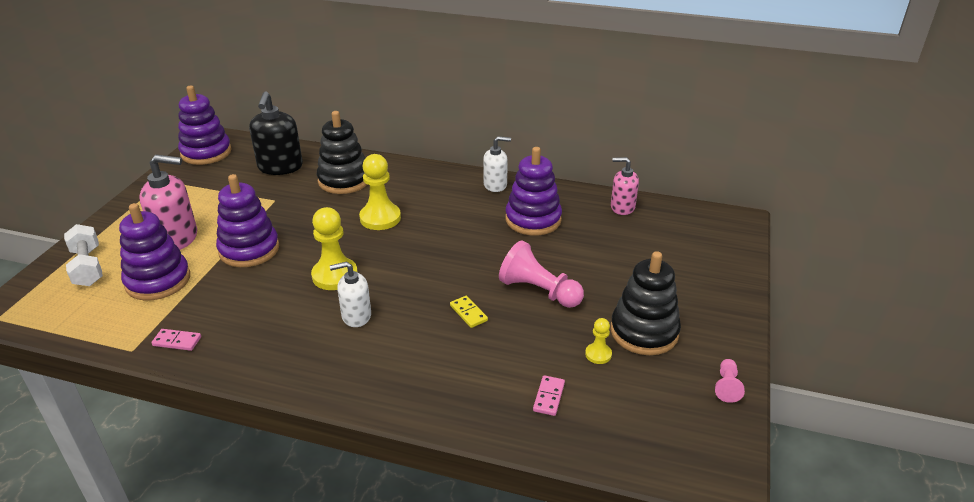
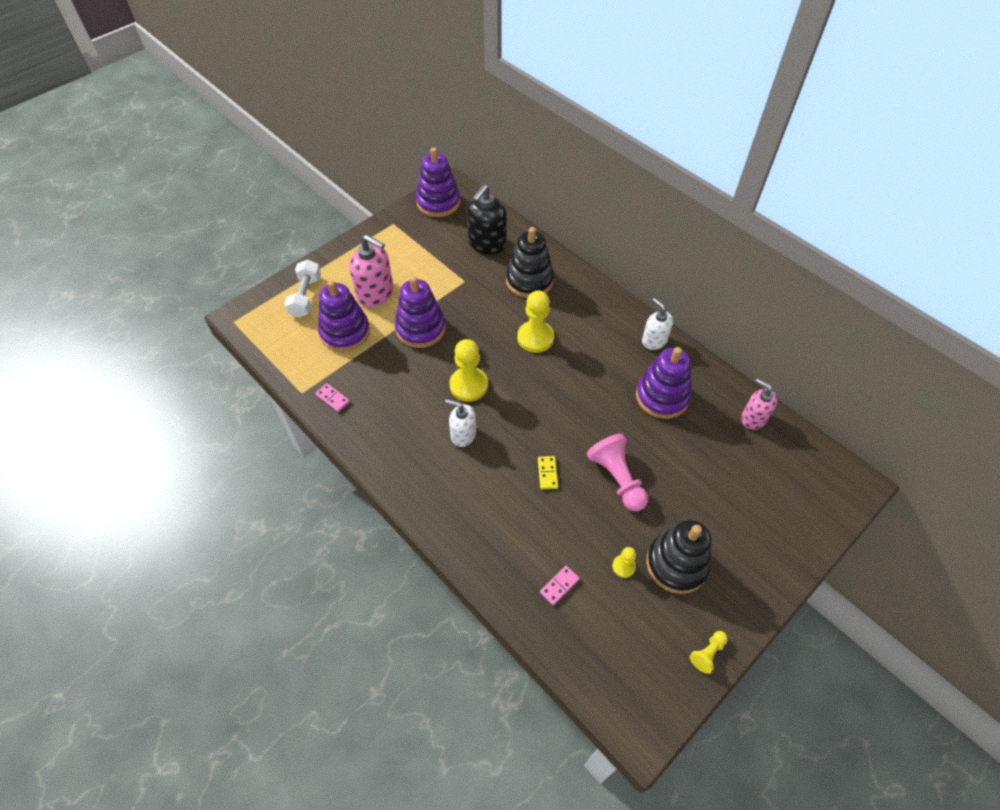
camera: 30 degrees right, 20 degrees up
(495, 185) = (654, 340): white soap dispenser -> white soap dispenser turned 150 degrees counterclockwise
(727, 386) = (707, 653): pink pawn -> yellow pawn

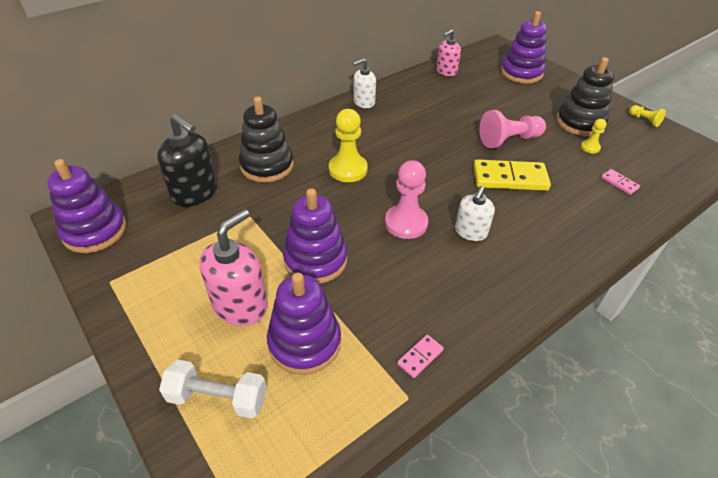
camera: 85 degrees left, 10 degrees down
(468, 385) = (406, 223): yellow pawn -> pink pawn
(547, 473) = (510, 178): yellow domino -> yellow domino, size x2.13
(662, 396) = (425, 107): purple stacking toy -> purple stacking toy (521, 73)

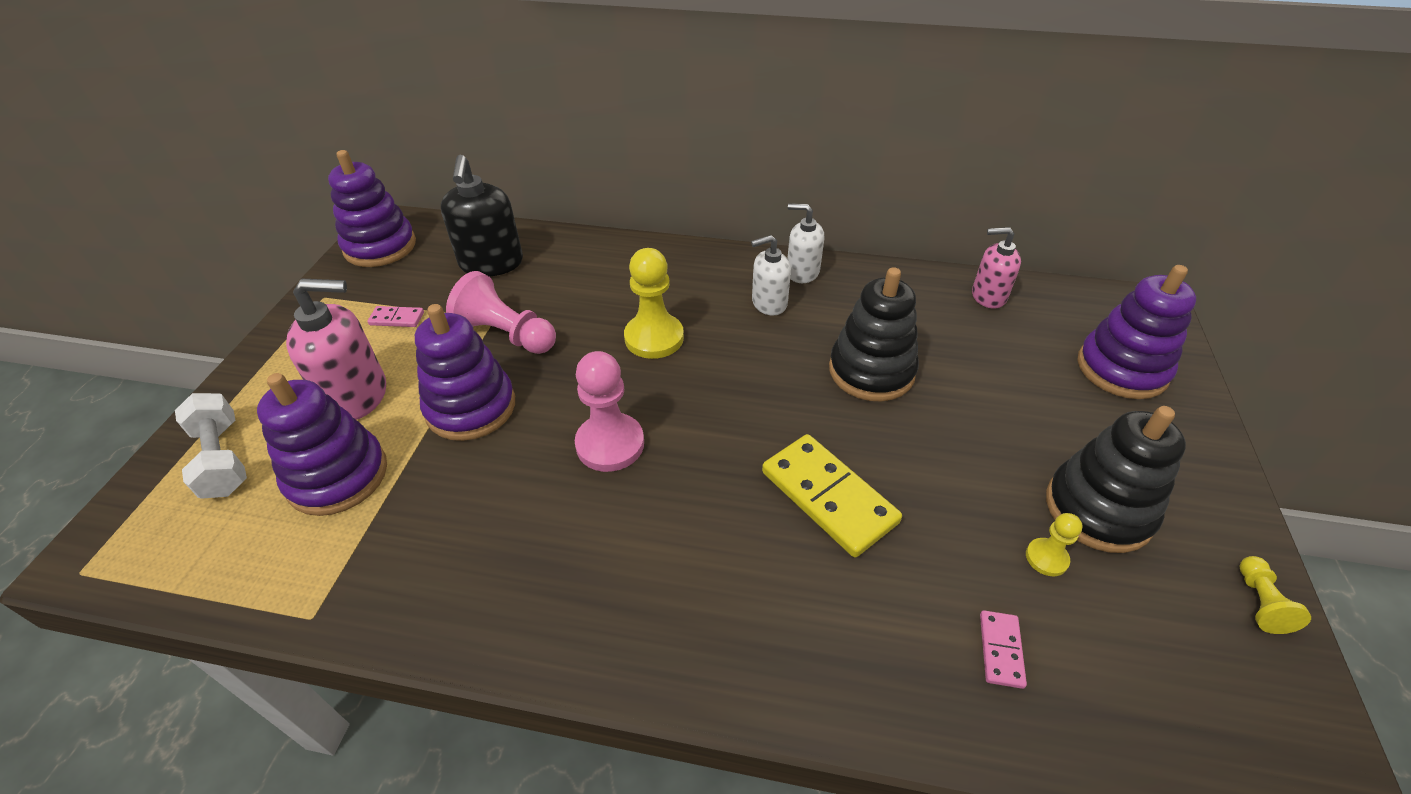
camera: 50 degrees right, 0 degrees up
(267, 166) = (587, 279): black stacking toy -> black stacking toy (871, 371)
(420, 357) = (383, 592): pink domino -> pink domino (397, 318)
(470, 232) = (659, 517): white soap dispenser -> white soap dispenser (769, 303)
(509, 140) = (920, 447): pink pawn -> pink pawn (506, 334)

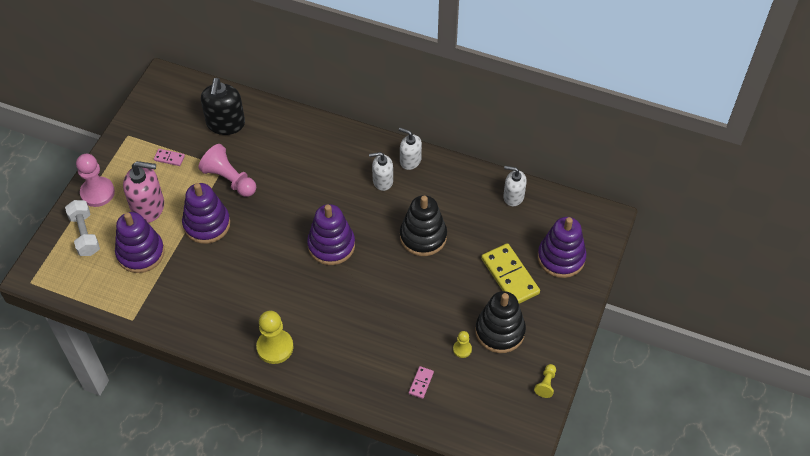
camera: 10 degrees right, 10 degrees up
(380, 247) = (159, 99): purple stacking toy -> purple stacking toy (331, 245)
(610, 444) = (274, 257): pink pawn -> pink pawn (97, 193)
(654, 338) = (310, 195): yellow pawn -> yellow pawn (275, 347)
(828, 497) = (373, 303): yellow domino -> yellow domino (510, 276)
(988, 296) = (513, 196): pink soap dispenser -> white soap dispenser

